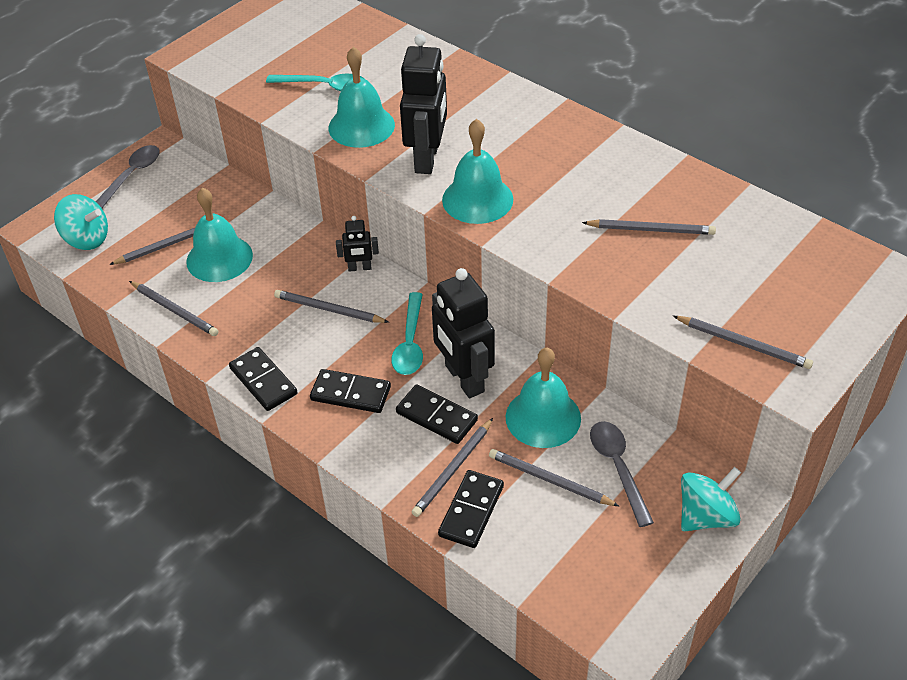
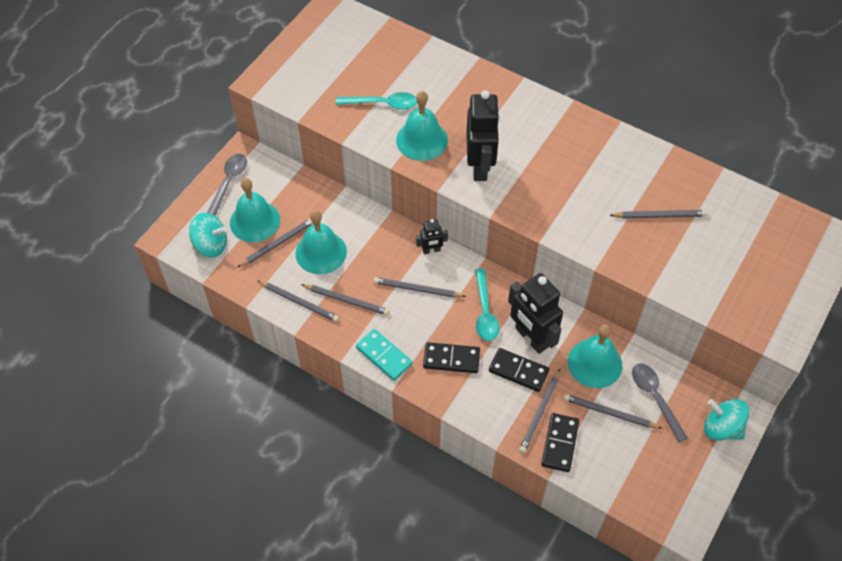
camera: 10 degrees left, 10 degrees up
(263, 381) = (384, 356): black domino -> turquoise domino
(477, 199) = (527, 200): turquoise bell -> turquoise bell (255, 221)
(706, 516) = (721, 428): turquoise spinning top -> turquoise spinning top turned 105 degrees counterclockwise
(743, 344) = (742, 307): grey pencil -> grey pencil (347, 300)

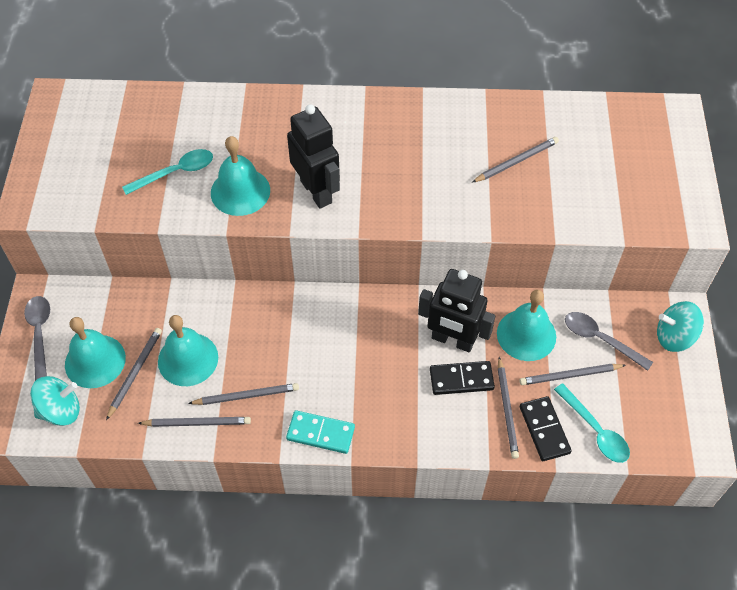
camera: 30 degrees left, 0 degrees up
(417, 289) = (312, 348): grey pencil -> none
(431, 250) = (301, 301): black robot -> none
(451, 359) = (390, 401): black domino -> none
(485, 312) = (392, 337): turquoise spoon -> turquoise spoon (595, 430)

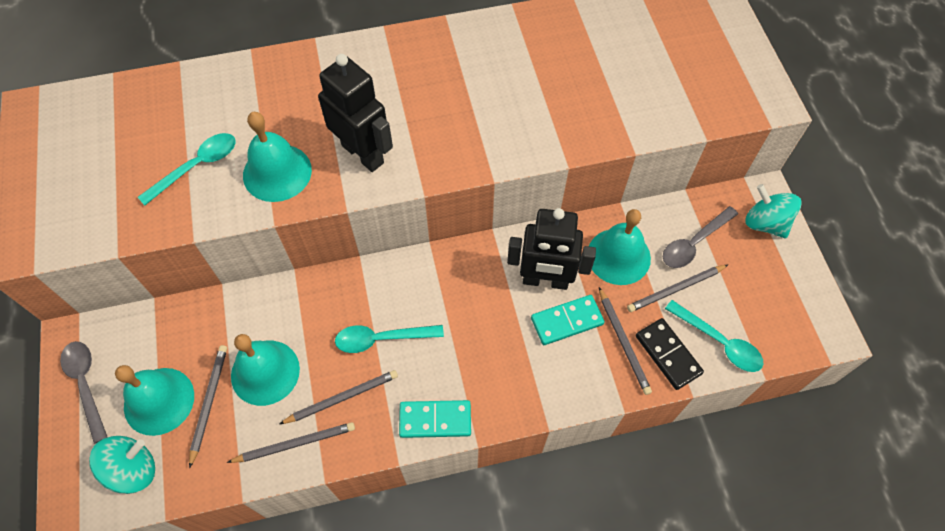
camera: 15 degrees left, 5 degrees up
(294, 355) = (381, 339): none -> turquoise spoon
(461, 379) = (567, 321): black domino -> turquoise domino
(516, 161) = (568, 74): grey pencil -> none
(600, 339) = (694, 243): grey spoon -> grey spoon turned 60 degrees counterclockwise
(674, 337) = (765, 223): turquoise spinning top -> turquoise spinning top turned 60 degrees clockwise

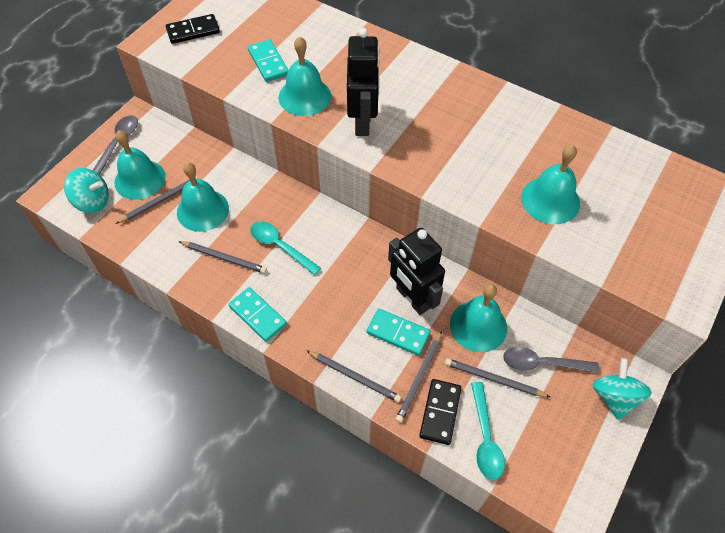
camera: 45 degrees right, 5 degrees down
(68, 195) = (193, 31): none -> black domino
(197, 166) = (268, 63): turquoise spoon -> turquoise domino
(295, 443) = (175, 259): grey pencil -> grey pencil (354, 377)
(596, 98) = (550, 200): none -> turquoise bell

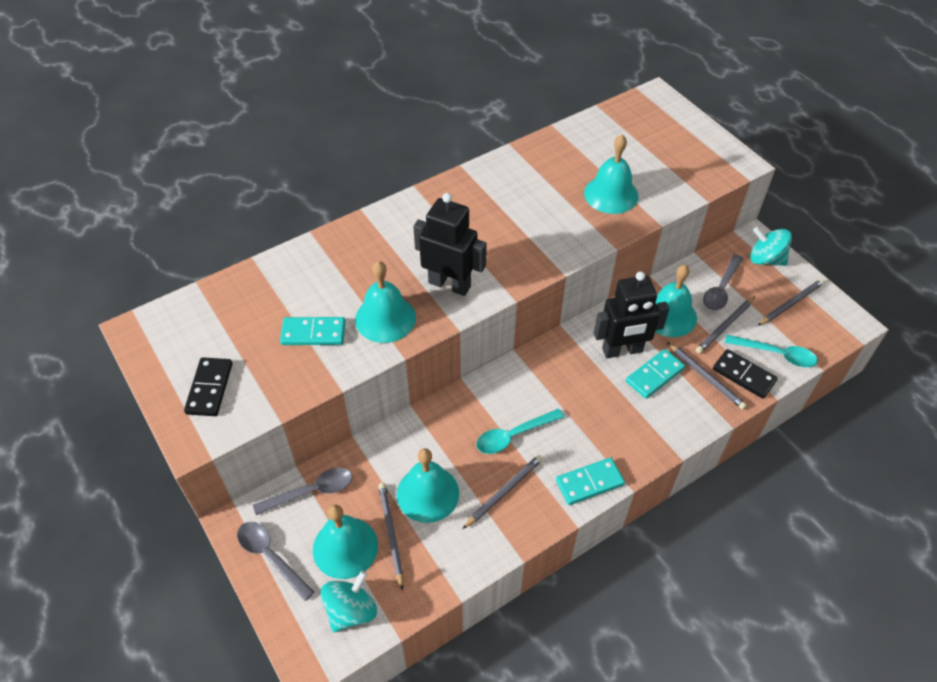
camera: 65 degrees left, 5 degrees down
(177, 143) = (311, 491): none -> grey spoon
(354, 377) = (688, 425): grey pencil -> grey pencil (791, 303)

